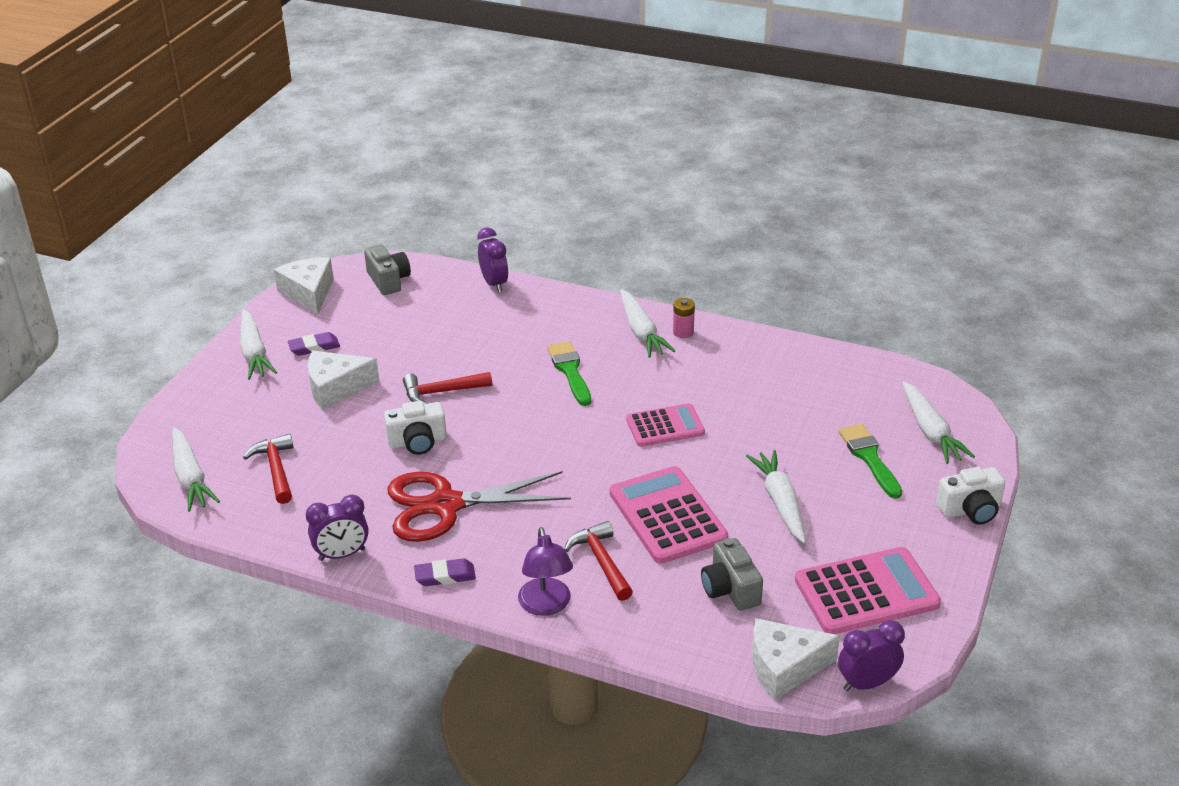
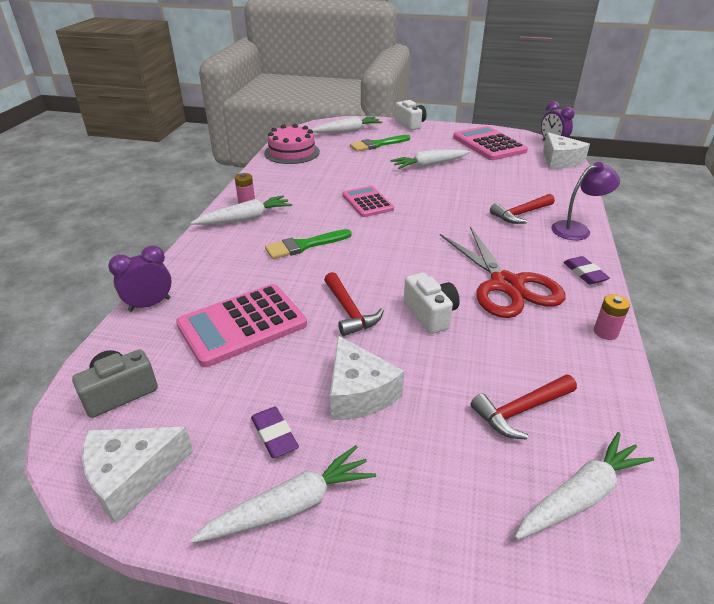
camera: 100 degrees left, 0 degrees up
(342, 555) = (605, 332): purple clock -> pink battery
(667, 516) = (462, 196): pink calculator -> pink calculator (242, 325)
(730, 589) = (513, 175): grey camera -> none
(840, 371) = (292, 152): none -> pink cake

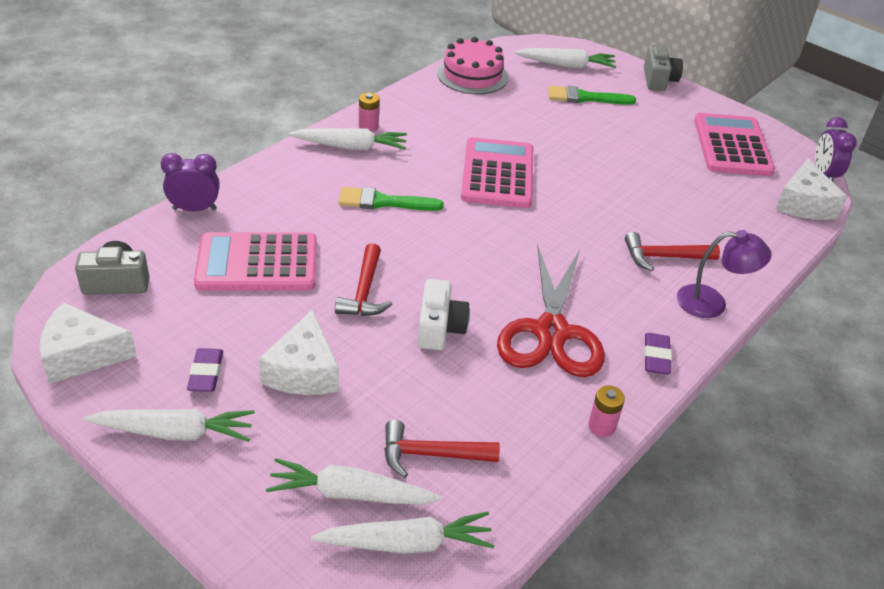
camera: 25 degrees right, 5 degrees up
(367, 202) = (498, 174): pink calculator -> pink calculator, size x1.56
(410, 124) = (658, 80): white camera -> grey camera
(429, 165) = (620, 150): white carrot -> white carrot (350, 494)

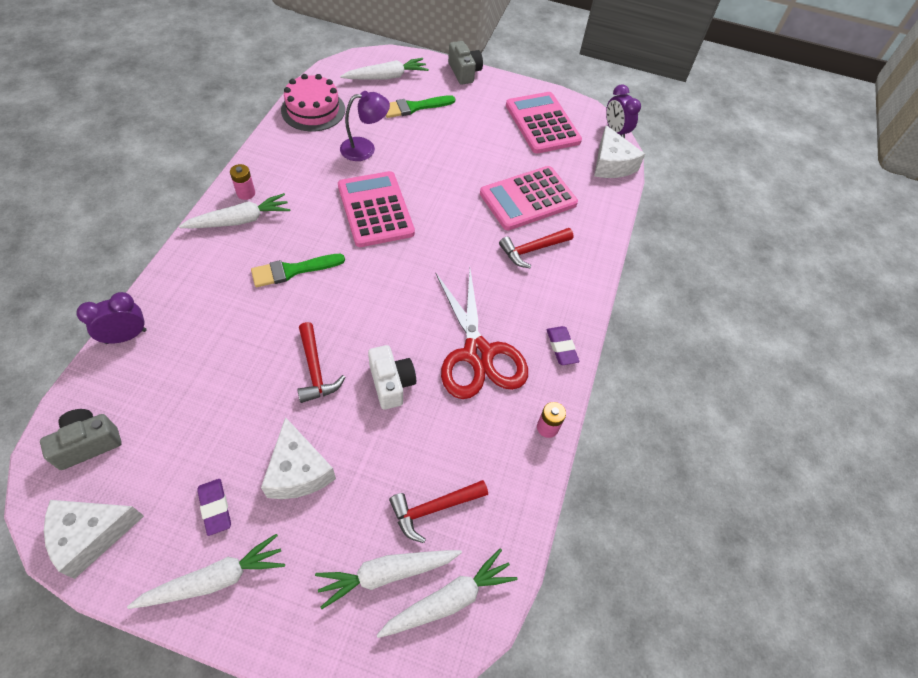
camera: 25 degrees left, 15 degrees up
(257, 263) = (210, 375): pink calculator -> pink calculator (528, 198)
(712, 303) = (582, 281): purple lamp -> purple lamp (365, 148)

